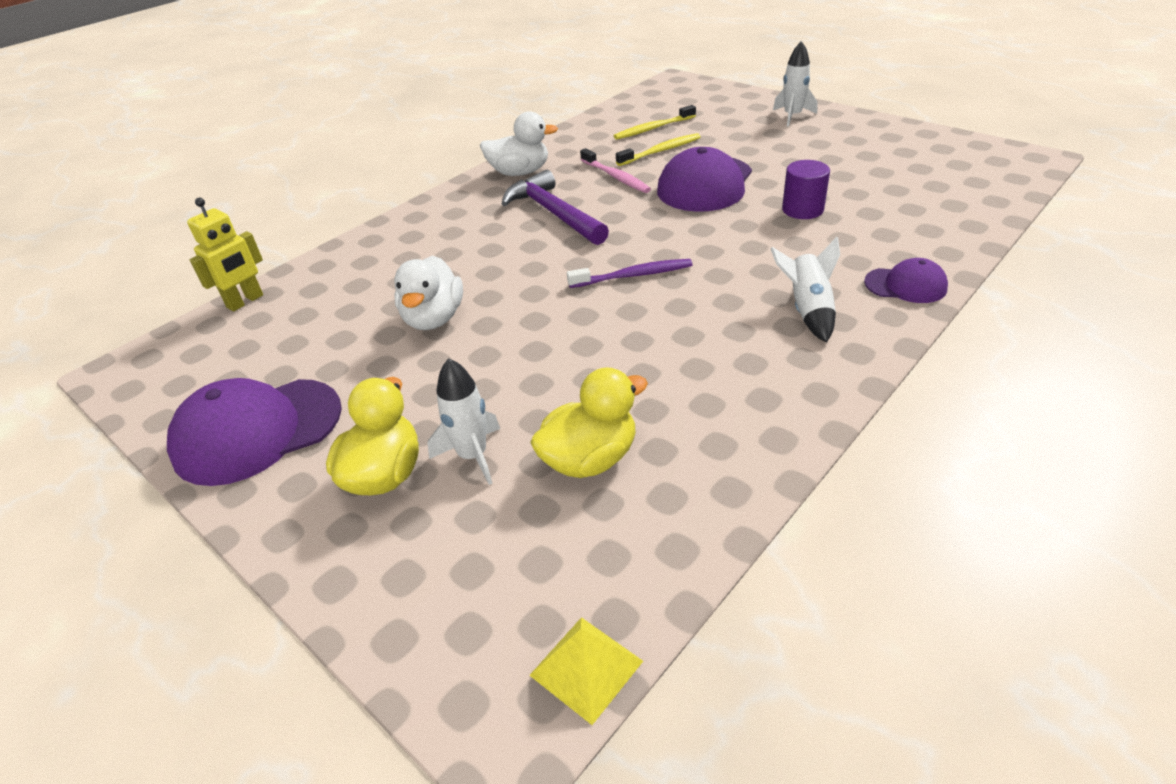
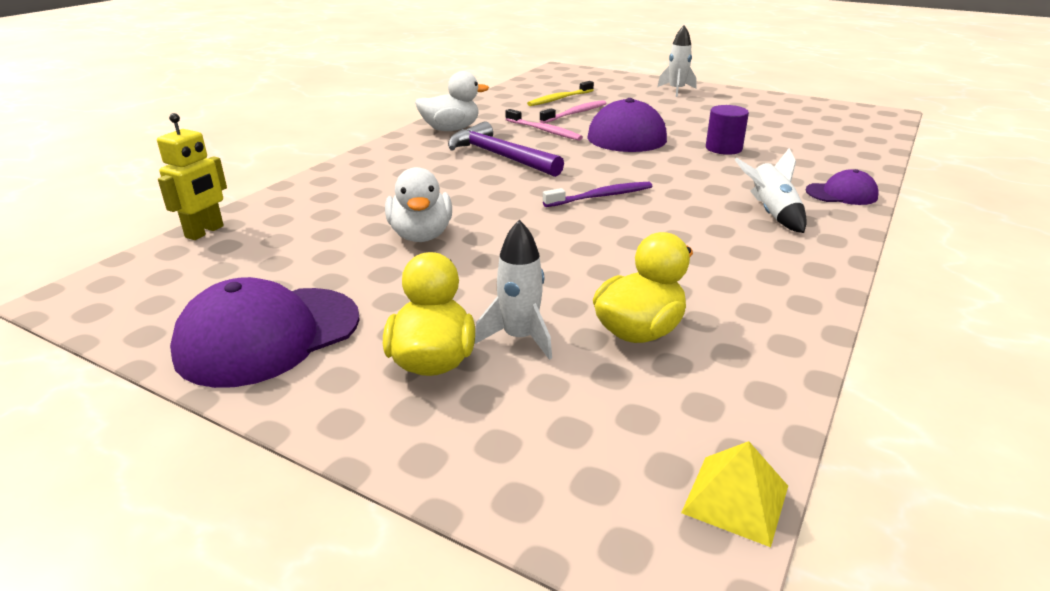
camera: 15 degrees left, 10 degrees down
(661, 151) = (575, 113): yellow toothbrush -> pink toothbrush

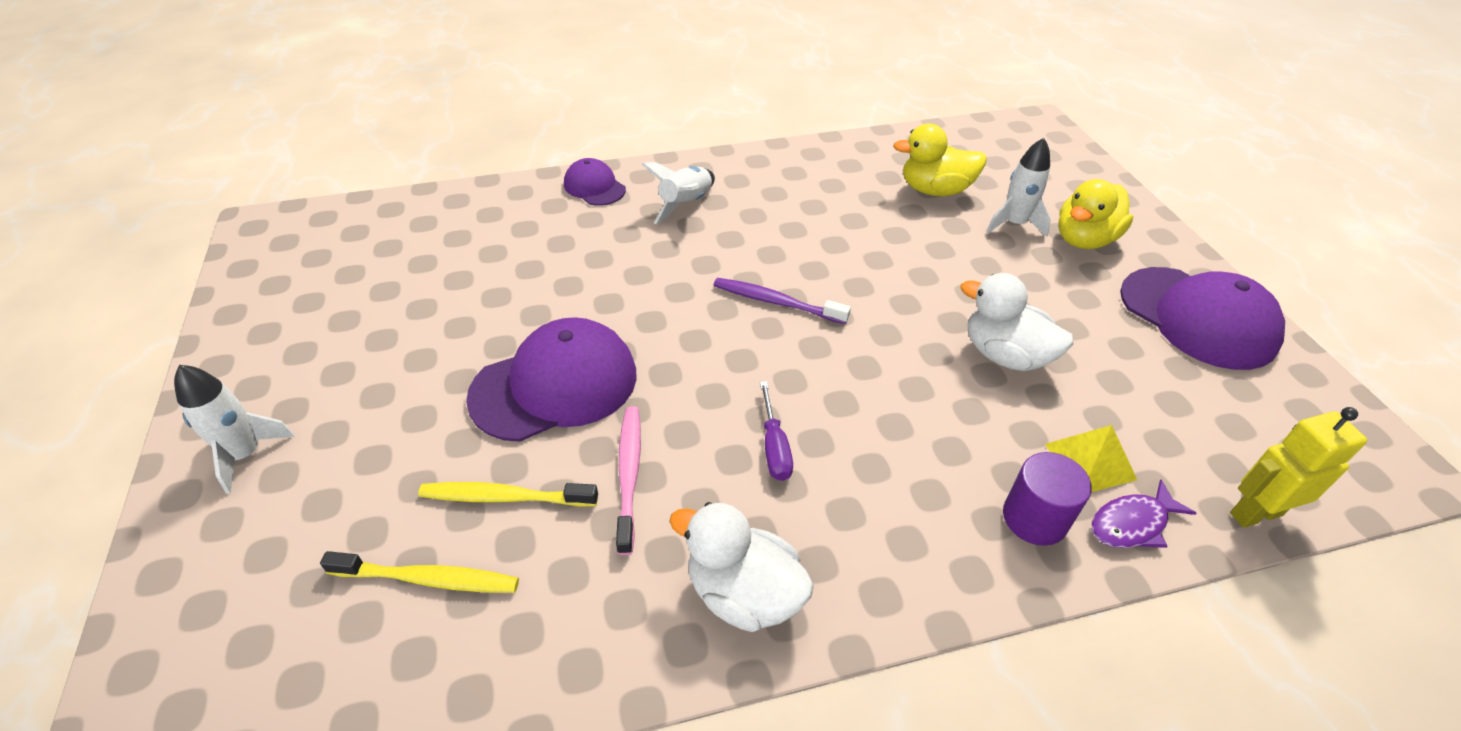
camera: 135 degrees left, 15 degrees up
(268, 335) = (1197, 317): purple cap -> purple cap turned 45 degrees clockwise
(286, 201) = (1132, 523): none -> purple fish
(421, 235) = (1005, 355): white duck -> white duck turned 90 degrees counterclockwise
(499, 156) = (774, 447): purple hammer -> purple screwdriver
(575, 113) = (505, 497): pink toothbrush -> yellow toothbrush
(723, 148) = (533, 288): purple cylinder -> purple cylinder (1034, 518)
(736, 499) = (995, 125): yellow pyramid -> yellow pyramid (1090, 461)

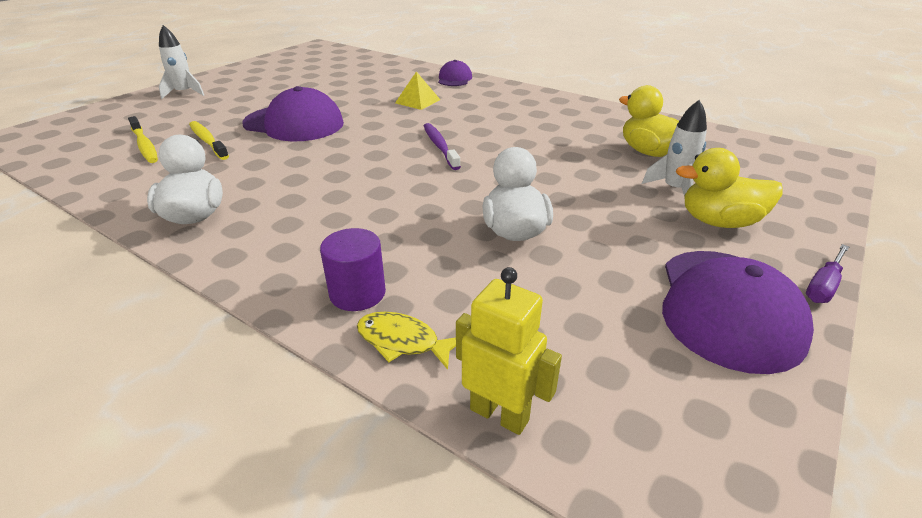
camera: 50 degrees right, 10 degrees down
(629, 475) = (252, 159): pink toothbrush -> none
(686, 204) = (482, 99): white rocket -> none
(774, 447) = (316, 186): purple screwdriver -> purple screwdriver (823, 286)
(1090, 461) = (449, 301): yellow pyramid -> yellow pyramid (417, 101)
(1132, 523) = (403, 341): purple fish -> yellow fish

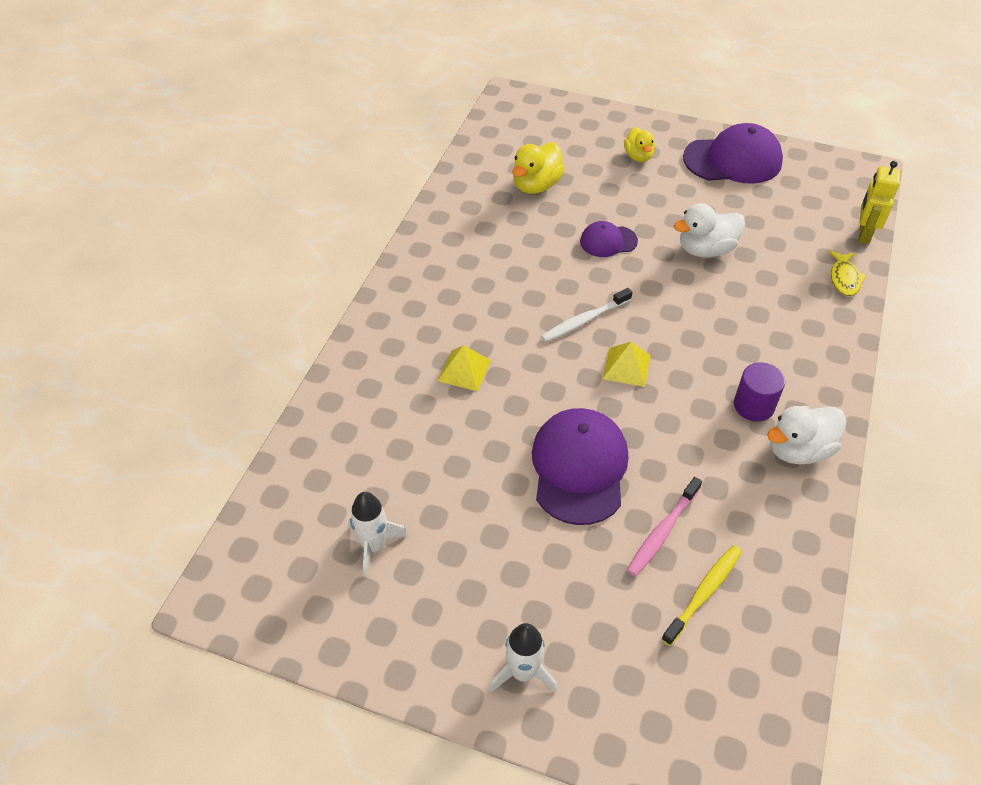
camera: 105 degrees left, 15 degrees up
(208, 141) = (662, 531): yellow toothbrush -> pink toothbrush
(357, 293) = (820, 310): purple cylinder -> purple cylinder (753, 405)
(372, 155) = (626, 367): none -> yellow pyramid
(440, 146) = (584, 320): purple toothbrush -> white toothbrush
(454, 79) = (367, 353): purple cap -> purple cap (608, 241)
(674, 189) = (600, 174): white rocket -> white rocket (374, 546)
(719, 222) = (638, 156): yellow duck -> yellow duck, size x0.66
(823, 286) = (690, 125): purple screwdriver -> none

